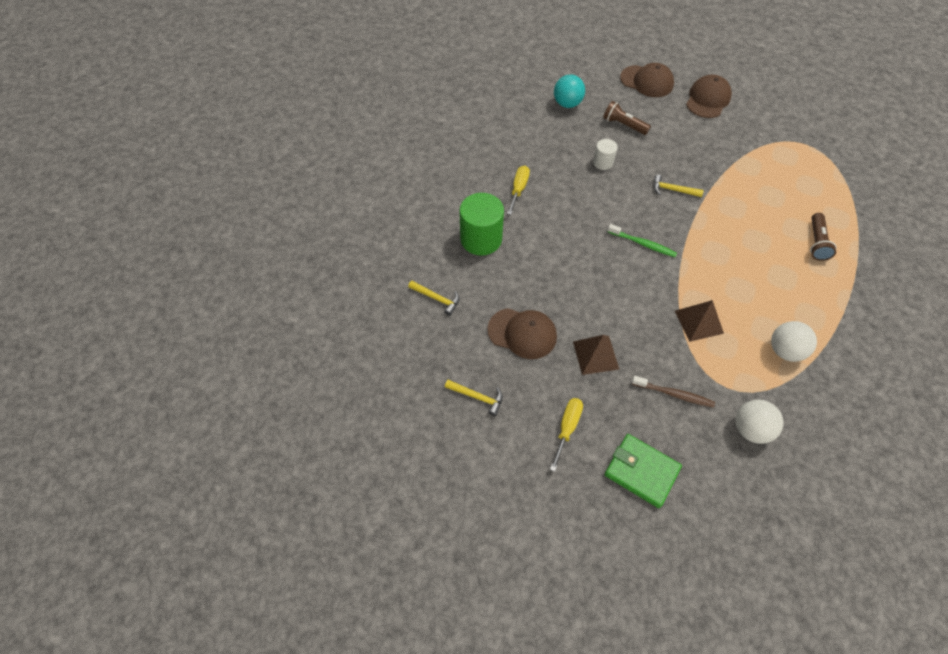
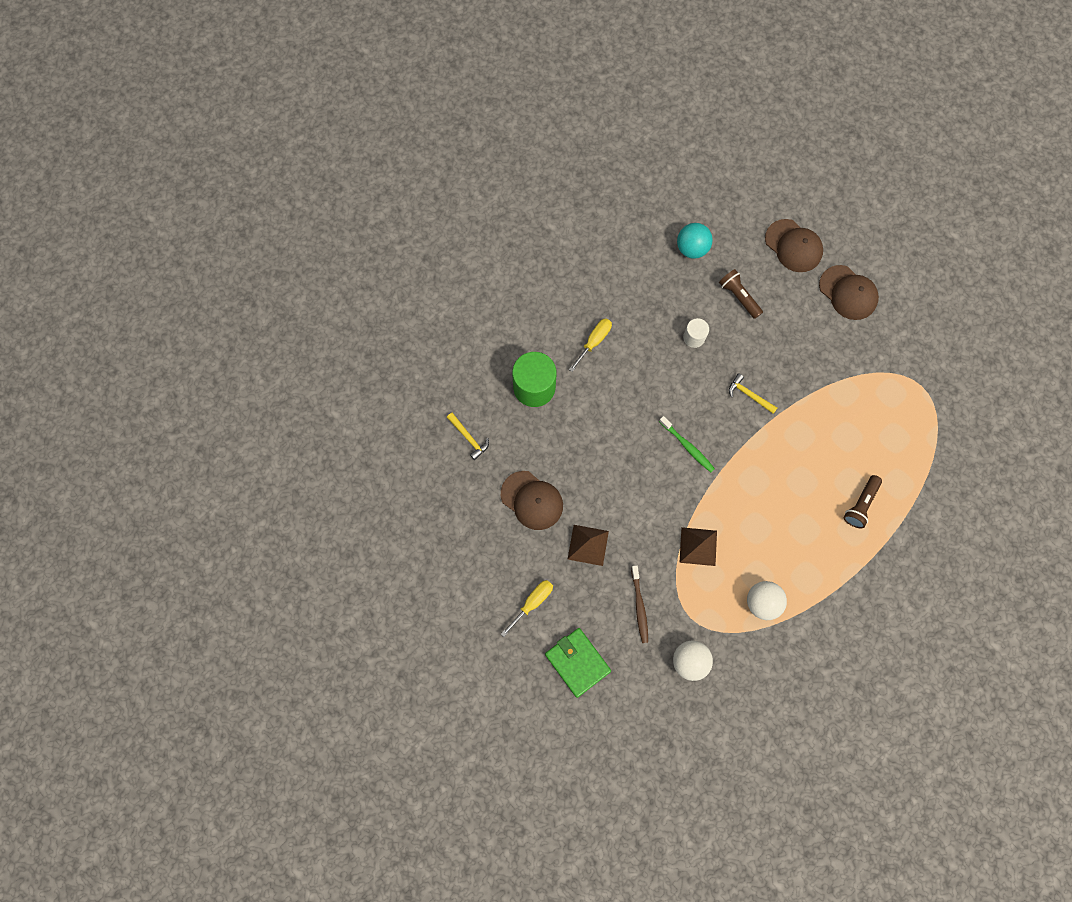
camera: 20 degrees right, 15 degrees up
(477, 397) = (468, 547): yellow hammer -> none
(674, 394) = (639, 606): brown toothbrush -> brown toothbrush turned 45 degrees clockwise
(707, 99) = (848, 293): brown cap -> brown cap turned 90 degrees clockwise

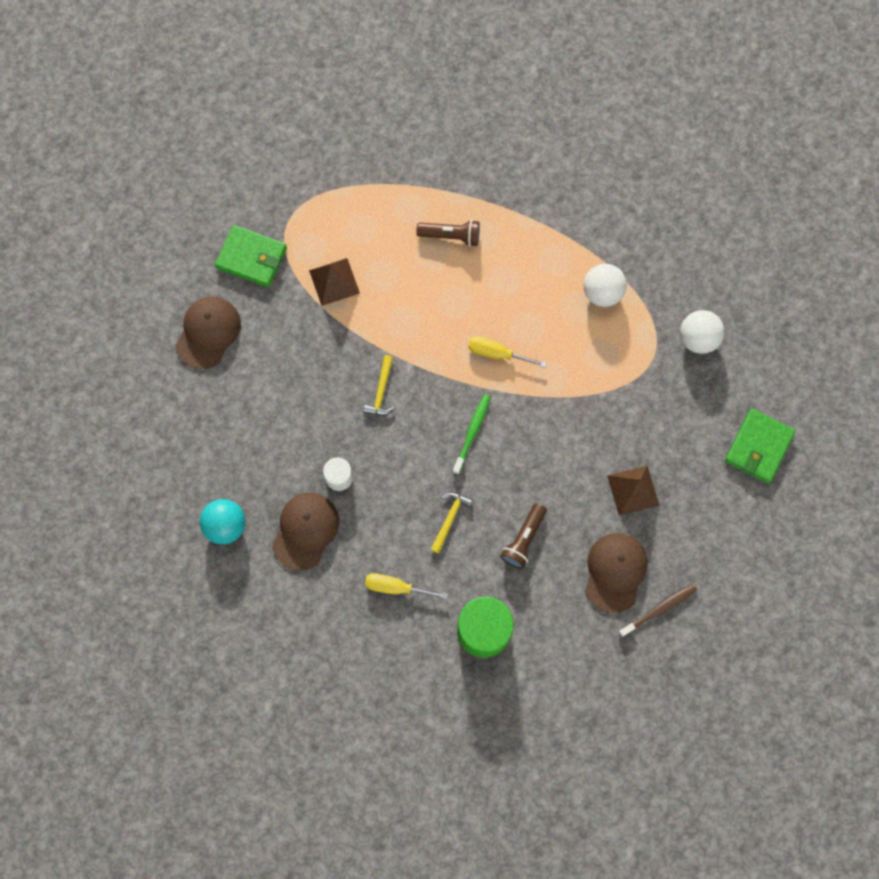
camera: 115 degrees left, 0 degrees up
(469, 438) = (579, 677): yellow hammer -> yellow hammer (449, 519)
(532, 602) = (723, 520): yellow screwdriver -> yellow screwdriver (496, 353)
(639, 606) = (669, 410): brown toothbrush -> brown toothbrush (659, 609)
(698, 546) = (576, 377): brown pyramid -> brown pyramid (334, 281)
(738, 297) = (266, 448): brown flashlight -> brown flashlight (524, 540)
(793, 246) = (173, 413): brown cap -> brown cap (305, 531)
(899, 347) = (251, 258): none -> green wallet

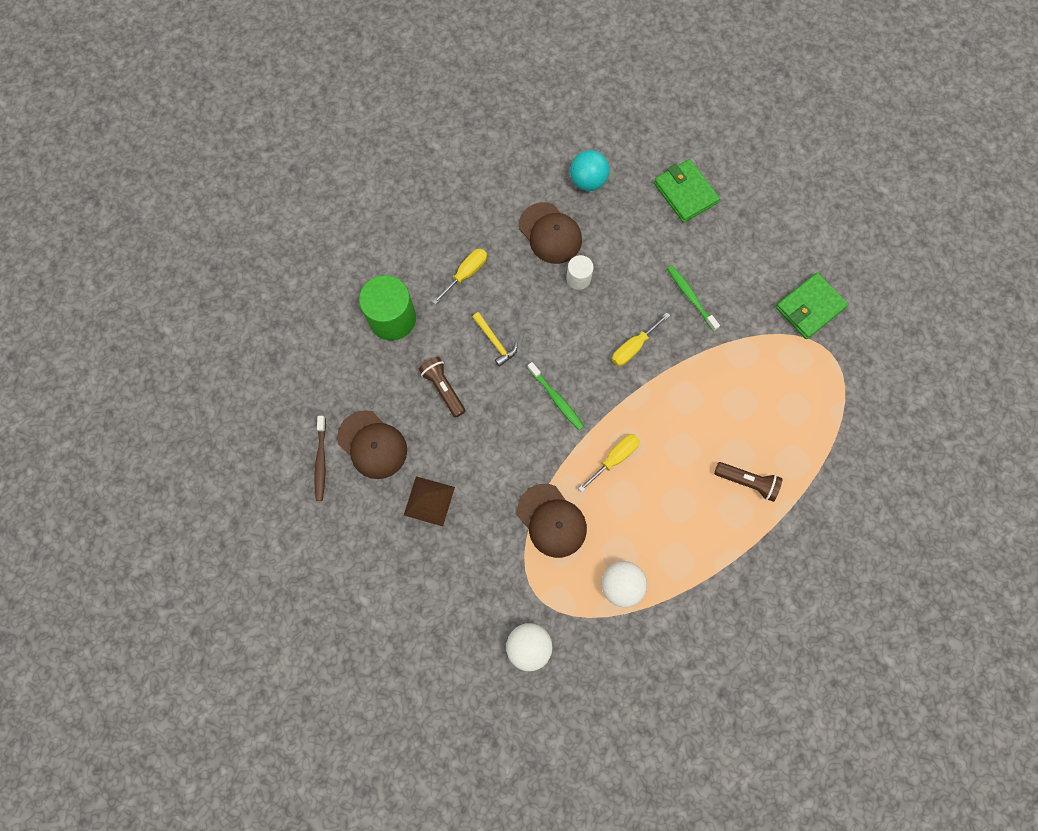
camera: 120 degrees right, 0 degrees up
(208, 333) = (757, 243): brown cap -> brown cap (551, 520)
(300, 366) = (690, 297): none -> green toothbrush
(334, 281) = (753, 361): brown pyramid -> none
(381, 391) = (633, 347): yellow hammer -> yellow screwdriver
(451, 236) = (747, 482): brown flashlight -> brown flashlight turned 105 degrees counterclockwise
(758, 447) = (399, 635): green wallet -> green wallet (685, 193)

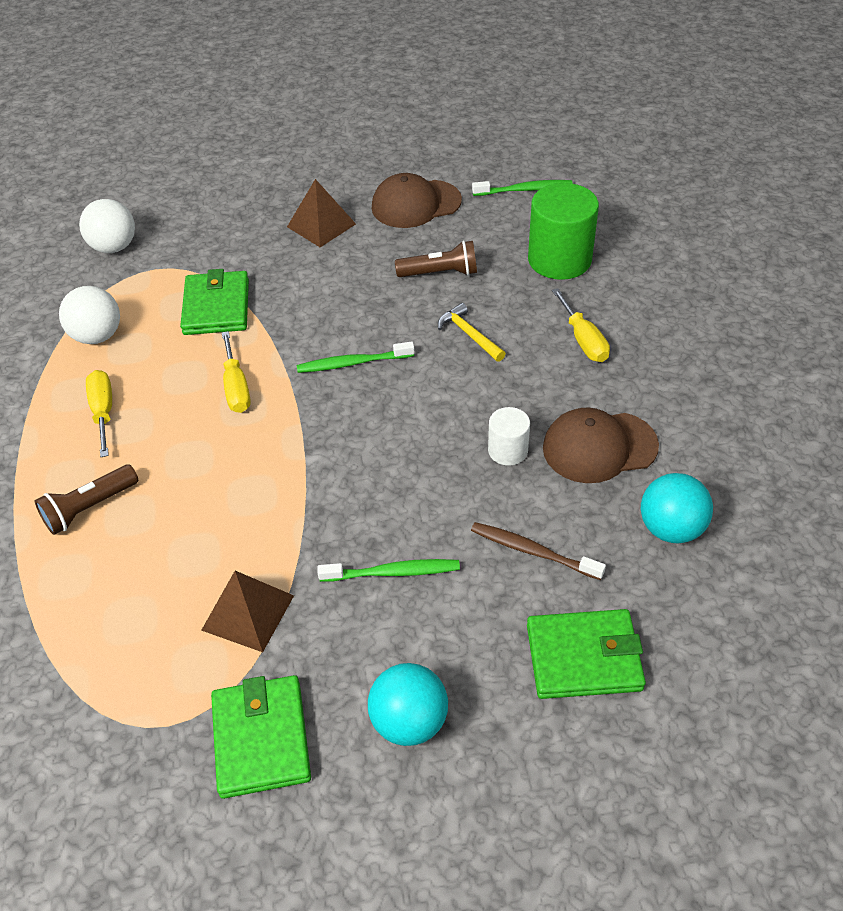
camera: 120 degrees right, 25 degrees down
(320, 375) = (524, 190): none -> green toothbrush
(321, 461) = (426, 167): brown toothbrush -> brown toothbrush (532, 551)
(495, 342) = (469, 335): yellow hammer -> yellow hammer turned 60 degrees clockwise
(551, 520) = (216, 307): brown cap -> green wallet
(633, 347) = (364, 468): yellow screwdriver -> yellow screwdriver (103, 412)
(755, 353) = (248, 612): none -> brown pyramid
(762, 250) = (409, 721): none -> turquoise ball

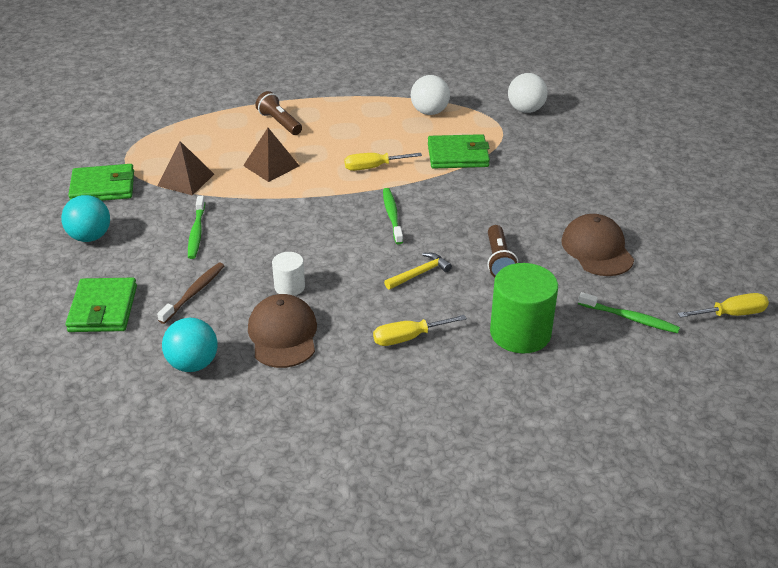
camera: 90 degrees right, 10 degrees down
(103, 412) = (358, 120): yellow screwdriver -> yellow screwdriver (731, 314)
(321, 225) = (561, 199): brown pyramid -> brown pyramid (271, 165)
(524, 190) = (630, 318): green toothbrush -> green toothbrush turned 60 degrees counterclockwise

